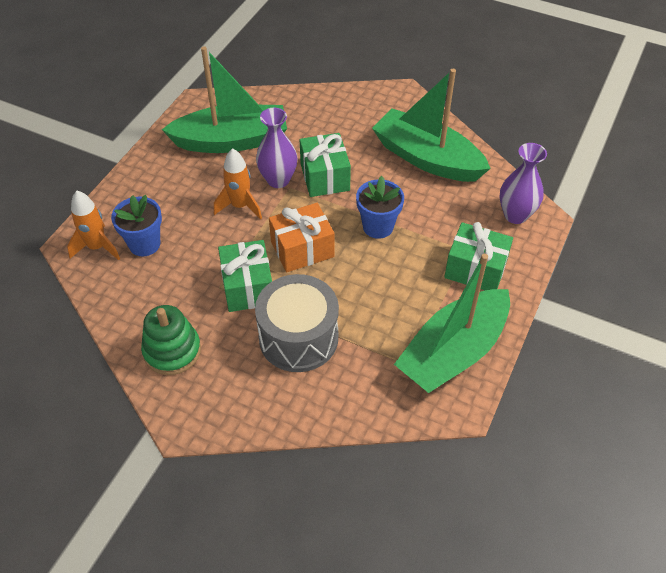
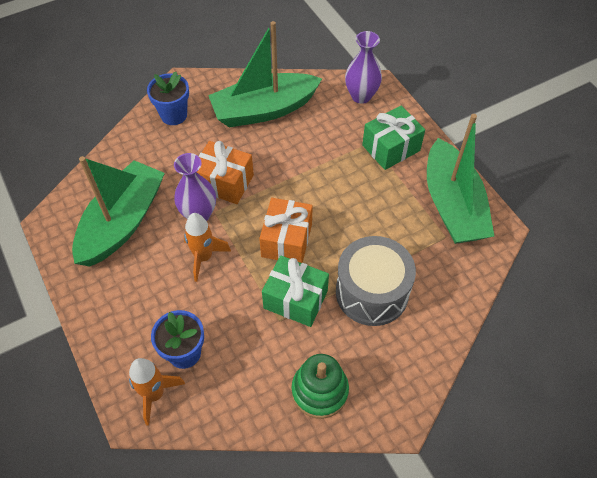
camera: 55 degrees left, 5 degrees up
(324, 177) = (224, 182): green gift -> orange gift
(378, 226) = (305, 179): blue flower pot -> blue flower pot (174, 115)

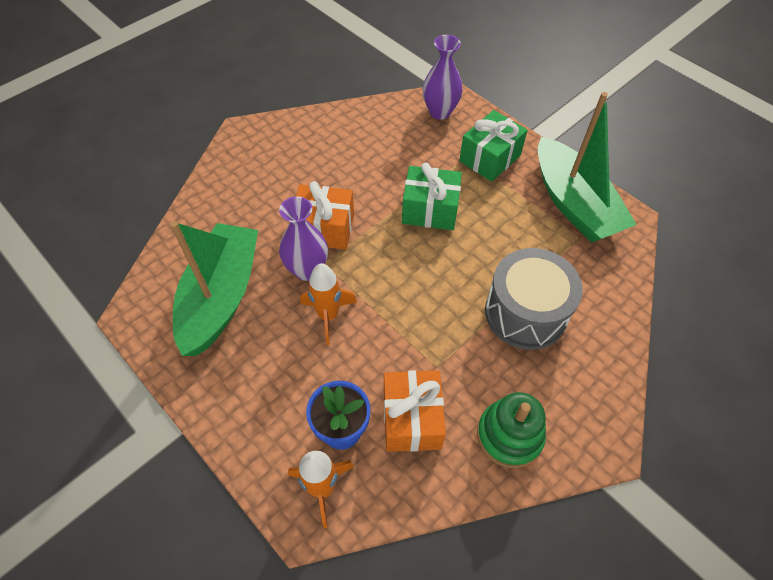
camera: 15 degrees left, 0 degrees up
(174, 115) = (243, 168): blue flower pot -> none
(264, 110) = (342, 144): green boat -> none
(286, 240) = (414, 277): orange gift -> orange gift (412, 419)
(295, 299) = (446, 339): green gift -> green gift (430, 210)

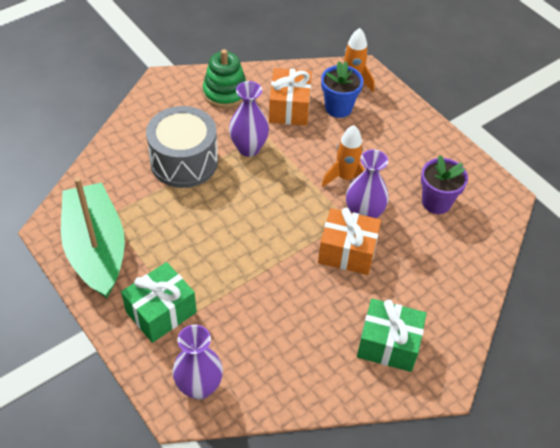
camera: 175 degrees left, 5 degrees down
(221, 296) = (436, 202): green boat -> purple flower pot
(430, 210) = (241, 259): green gift -> green gift (388, 344)
(453, 342) = (248, 148): none -> purple vase

